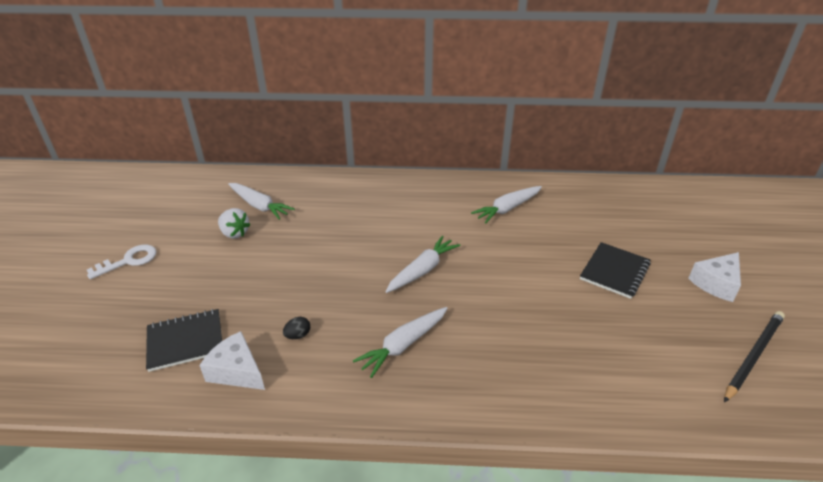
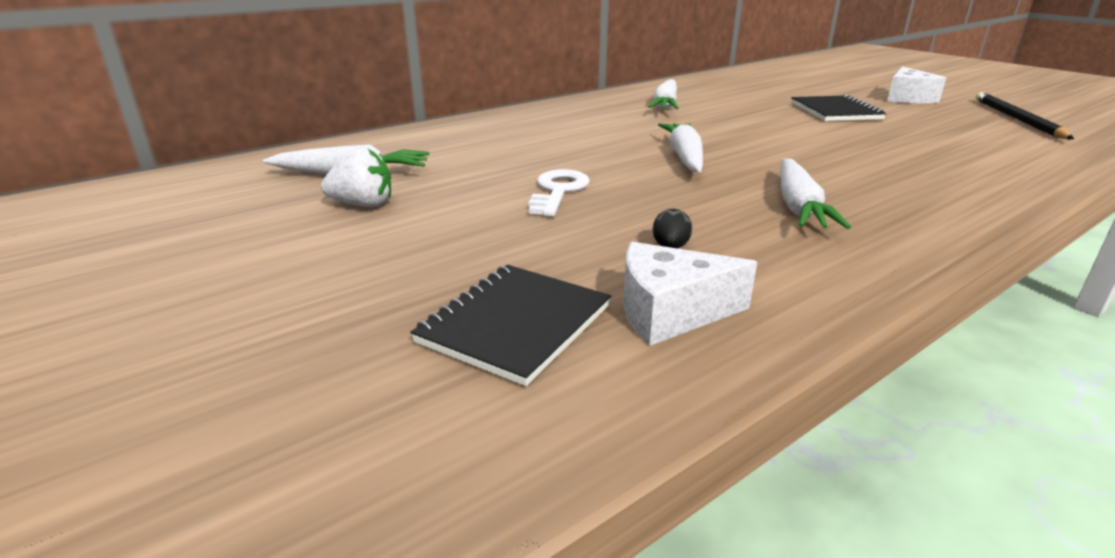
camera: 40 degrees left, 10 degrees down
(128, 261) = (192, 293): white key -> white key (558, 191)

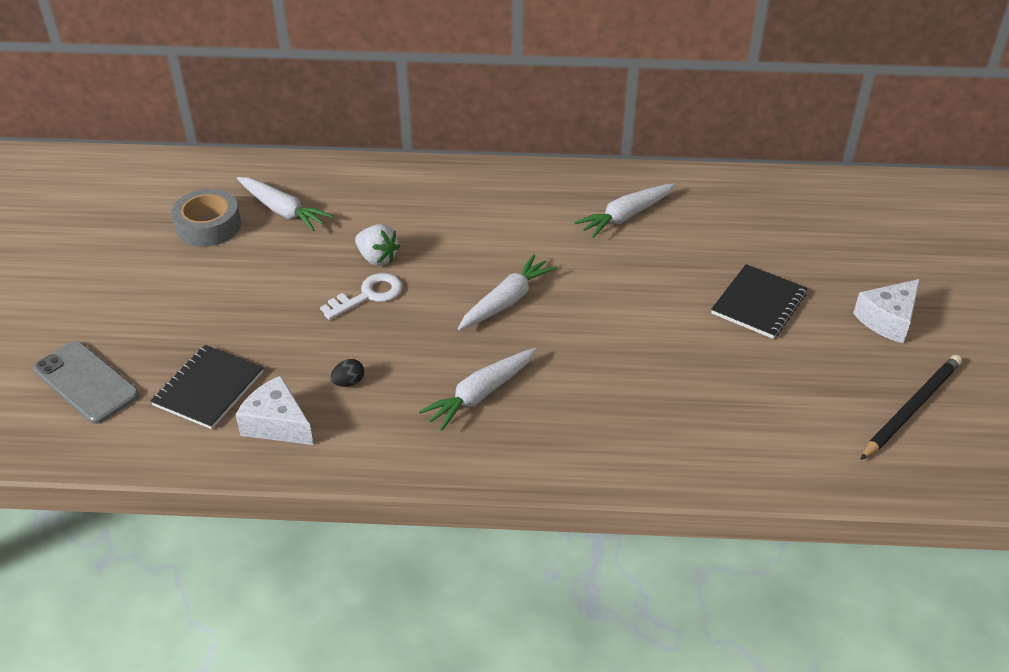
camera: 40 degrees right, 15 degrees up
(269, 207) = (208, 226): none -> grey tape
(282, 413) = (86, 382): none -> grey phone
(363, 204) = (253, 250): white strawberry -> white strawberry (377, 258)
(515, 324) = (209, 389): black notebook -> black notebook turned 45 degrees counterclockwise

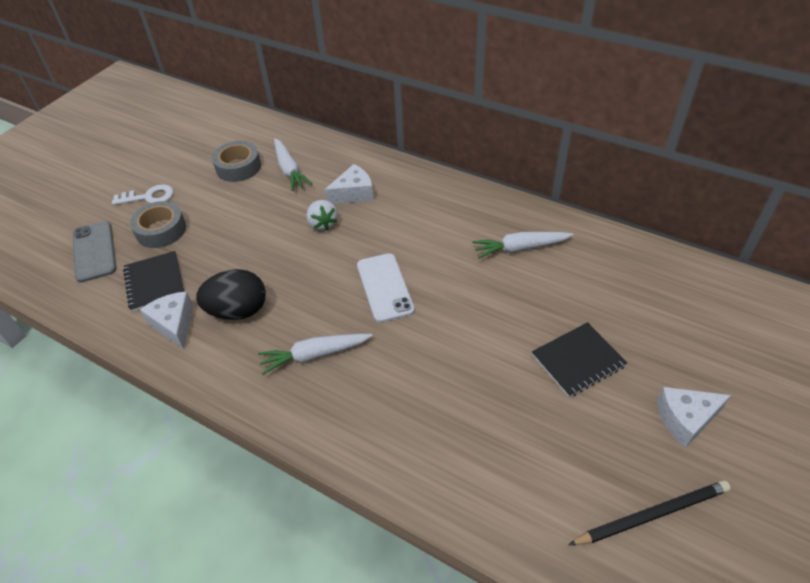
camera: 30 degrees right, 5 degrees up
(163, 329) = (161, 230): none -> grey tape
(209, 389) = (155, 282): black notebook -> black notebook turned 75 degrees counterclockwise
(348, 382) = (238, 311): black egg -> black egg, size x2.47
(368, 295) = (297, 250): white key -> white key (149, 197)
(389, 214) = (353, 193): none -> white cheese
(506, 301) = (384, 287): white carrot -> white phone

